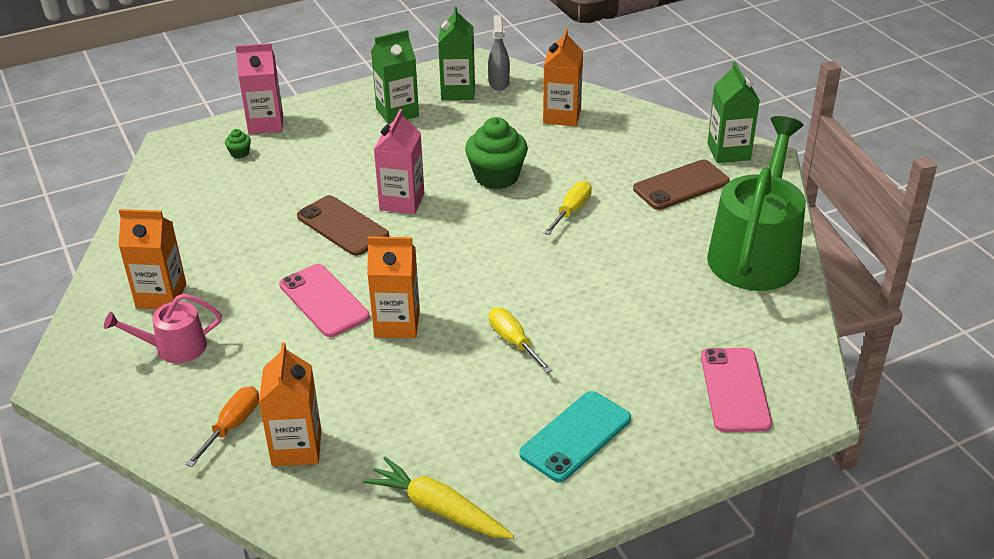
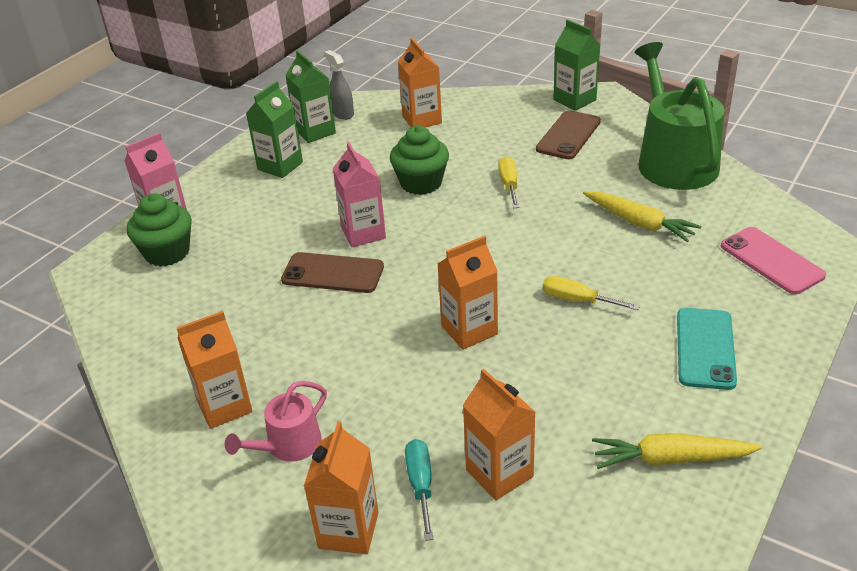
camera: 30 degrees left, 0 degrees up
(151, 431) = (348, 530): none -> orange carton
(232, 426) = (421, 485): orange screwdriver -> turquoise screwdriver
(239, 153) = (167, 253): green cupcake -> green cupcake, size x2.34
(324, 301) = (385, 340): pink phone -> none
(650, 298) = (639, 223): none -> yellow carrot

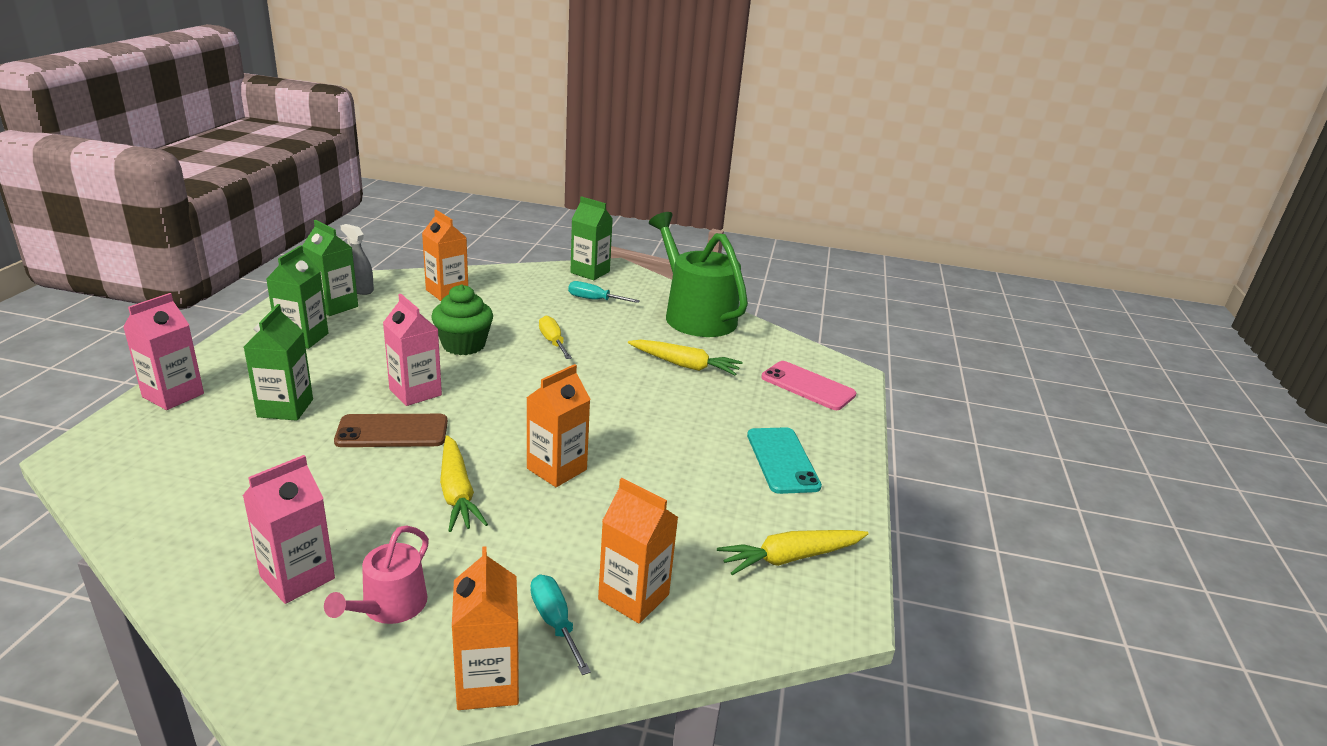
camera: 25 degrees left, 10 degrees down
(167, 253) = (183, 428): green cupcake -> none
(224, 406) = (297, 577): orange carton -> pink carton
(250, 240) = (285, 408): none -> green carton
(372, 343) = (457, 492): none -> yellow carrot
(568, 135) = (594, 300): brown phone -> turquoise screwdriver
(577, 300) = (653, 432): yellow screwdriver -> none

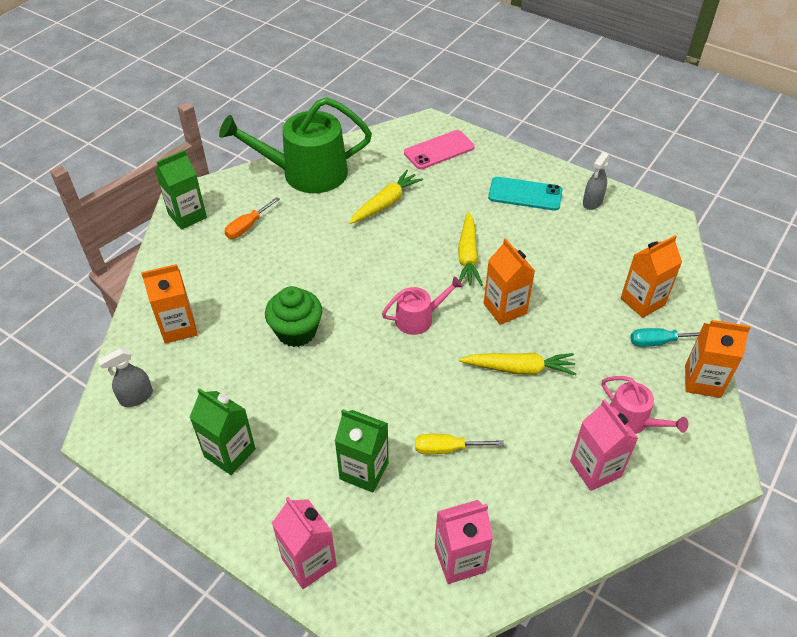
camera: 65 degrees left, 20 degrees up
(334, 306) = (167, 422): green carton -> none
(392, 431) = (426, 398): brown phone -> none
(415, 392) = (368, 376): pink carton -> pink carton (459, 559)
(512, 410) = (418, 318): none -> pink watering can
(553, 342) = (315, 271): yellow screwdriver -> yellow screwdriver (447, 449)
(594, 300) = (247, 227): turquoise screwdriver -> orange screwdriver
(790, 558) = (621, 224): yellow carrot -> yellow carrot (468, 256)
(816, 523) = (592, 202): none -> grey spray bottle

